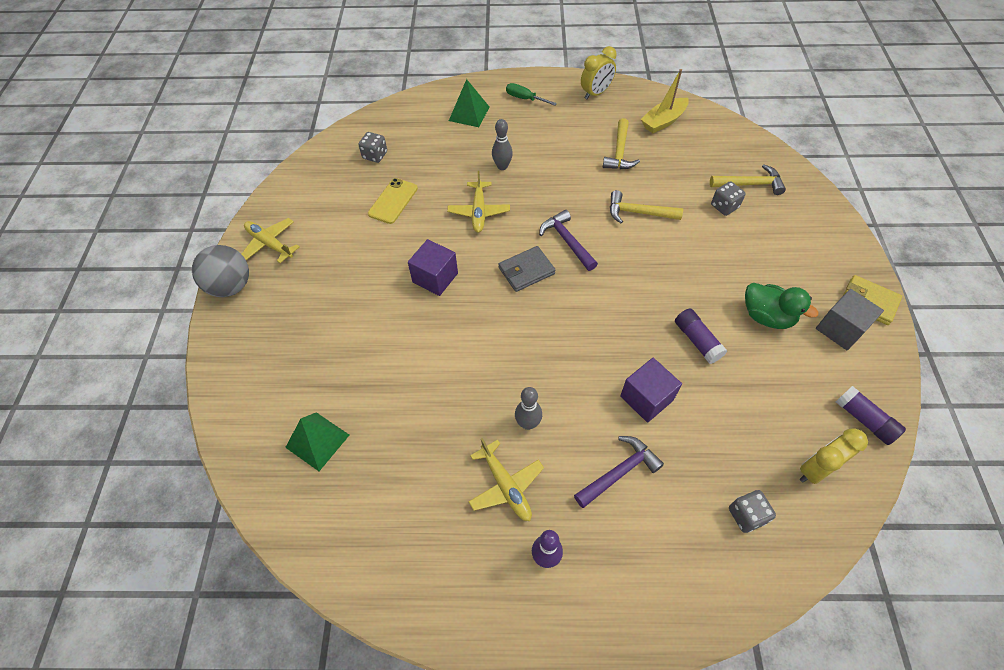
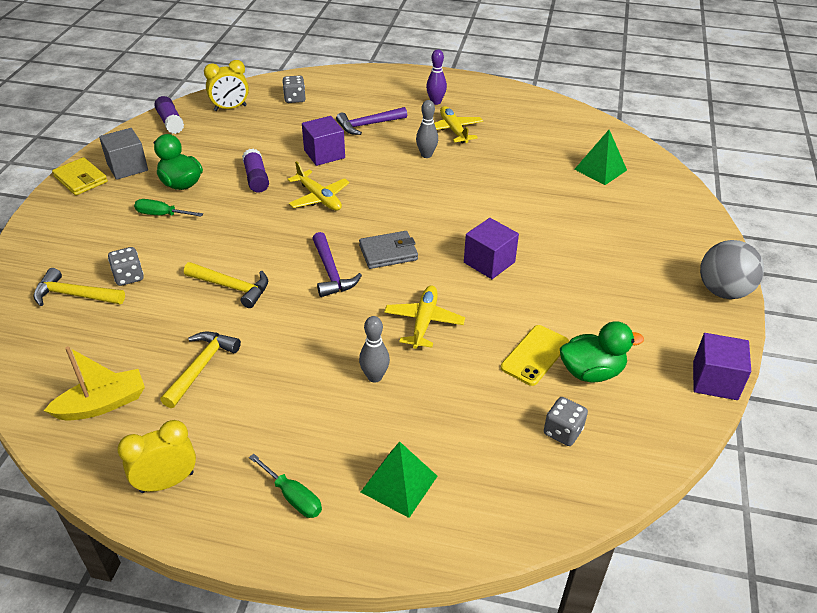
camera: 170 degrees left, 15 degrees down
(265, 205) = (715, 380): none -> purple cube
(270, 244) = (691, 329): yellow plane -> yellow plane (319, 198)
(353, 196) = (591, 372): none -> green duck
(751, 273) = (162, 215): none -> green screwdriver

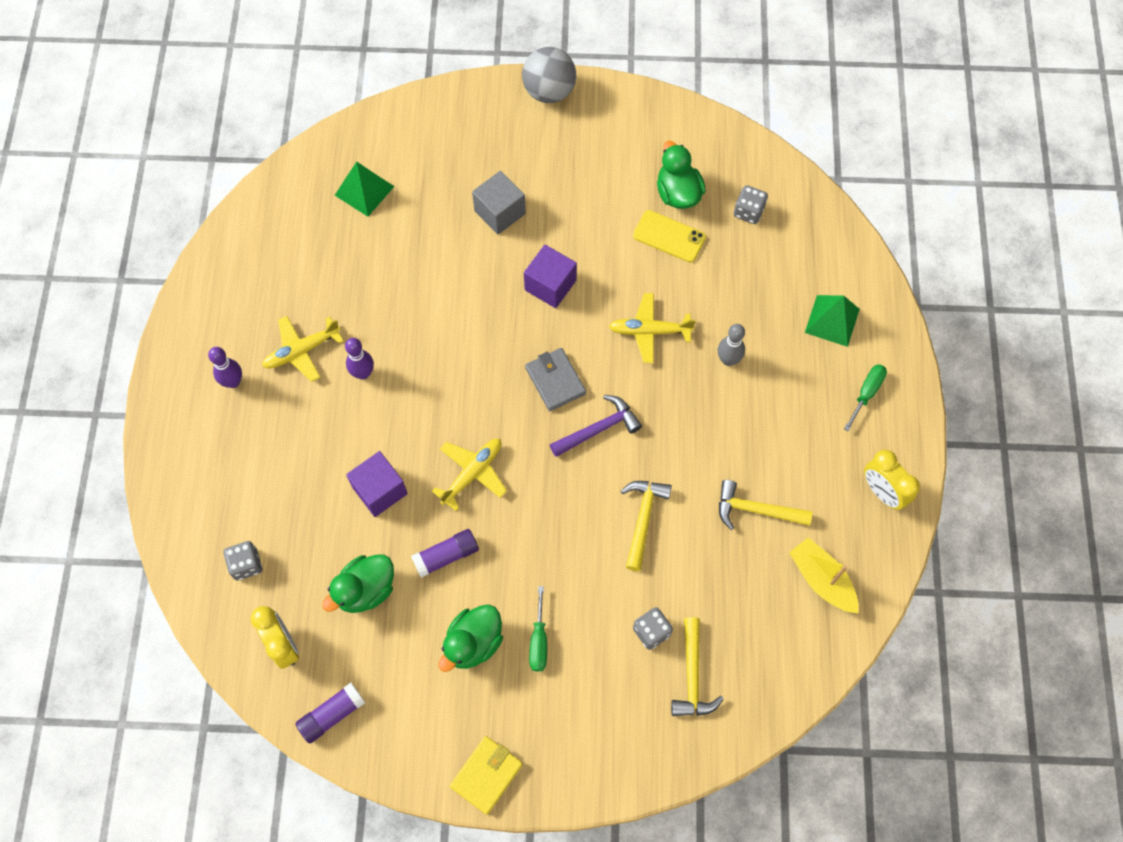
camera: 100 degrees left, 25 degrees up
(127, 167) = (449, 726): grey cube -> grey cube (500, 212)
(250, 142) = (365, 590): none -> green duck
(368, 125) = (303, 453): purple hammer -> none
(426, 155) = (363, 373): grey bowling pin -> purple bowling pin
(715, 380) = (664, 105): purple cube -> none

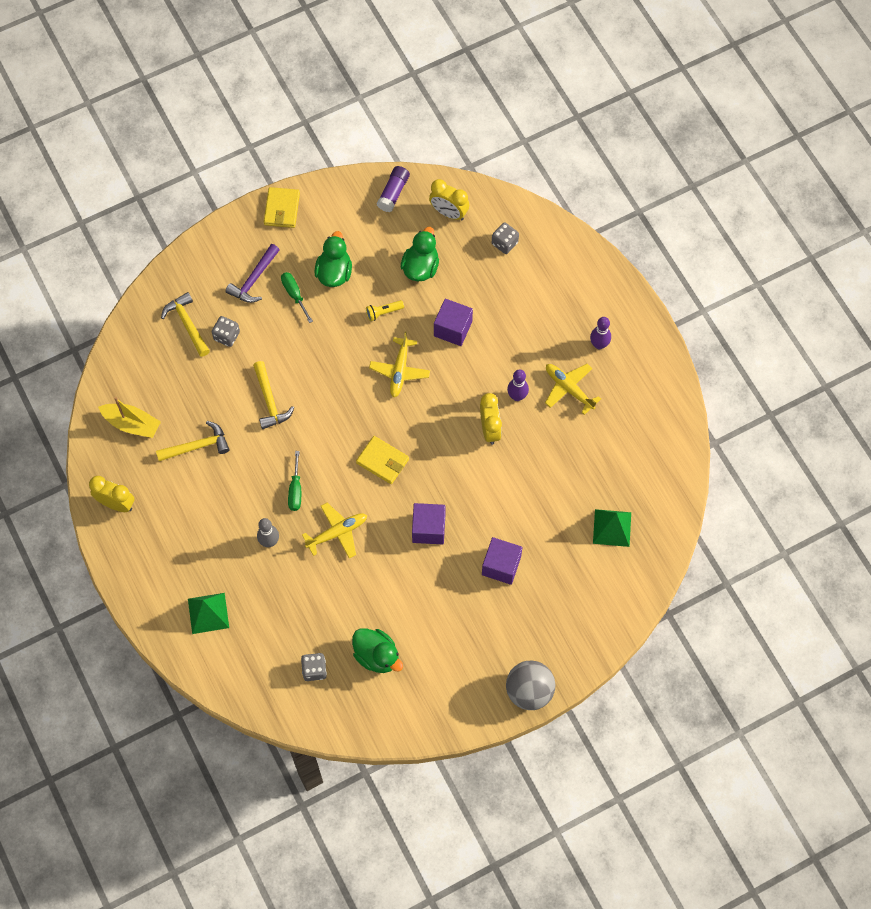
camera: 150 degrees right, 0 degrees up
(302, 351) = (569, 389): yellow plane -> yellow plane turned 75 degrees counterclockwise
(417, 353) = (489, 429): none -> yellow clock
(446, 556) = (383, 312): purple glue stick -> yellow flashlight
(500, 212) = (501, 565): grey cube -> purple cube
(555, 381) = (382, 461): grey wallet -> yellow wallet
(598, 429) = (333, 444): purple hammer -> purple hammer (254, 279)
(669, 236) = (364, 615): yellow phone -> none
(866, 393) = (158, 570): green screwdriver -> green screwdriver (295, 490)

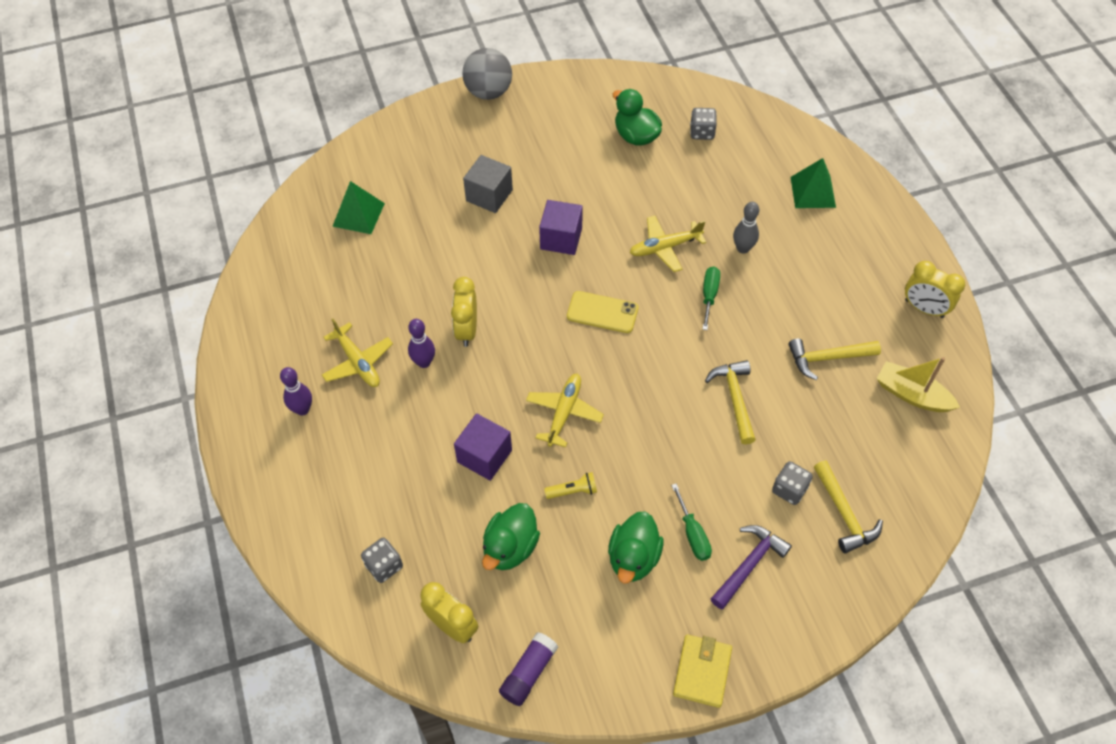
camera: 170 degrees left, 10 degrees down
(382, 461) = (602, 312): yellow wallet -> yellow phone
(501, 565) = (489, 195): purple cube -> grey cube

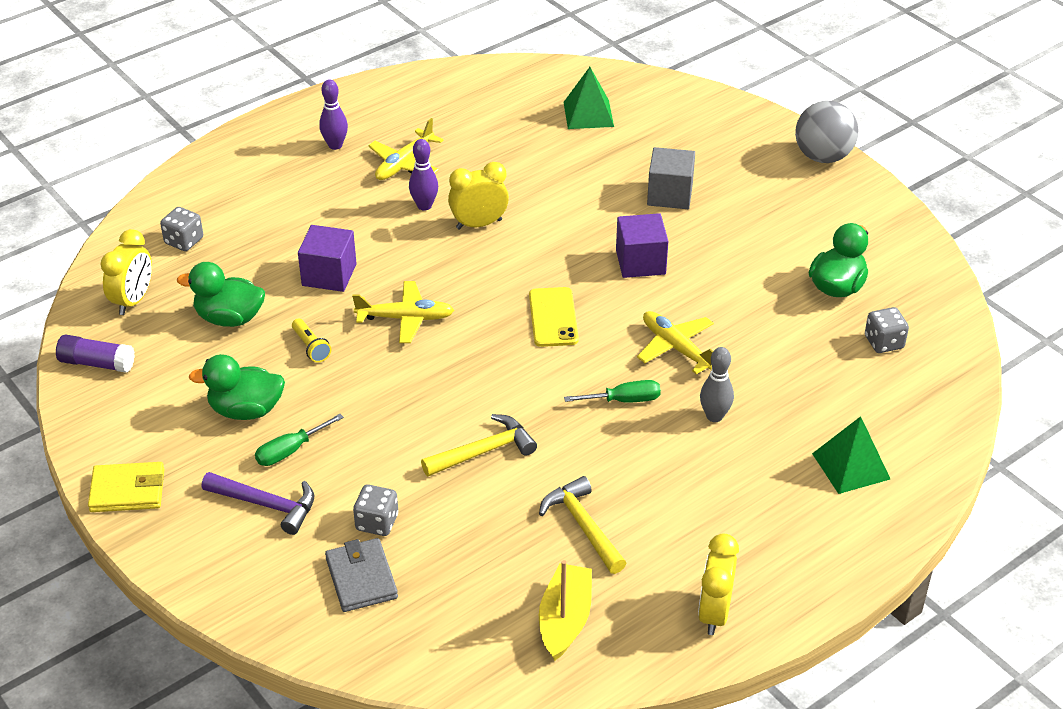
camera: 70 degrees right, 15 degrees down
(844, 514) = (361, 578): yellow hammer -> grey wallet

